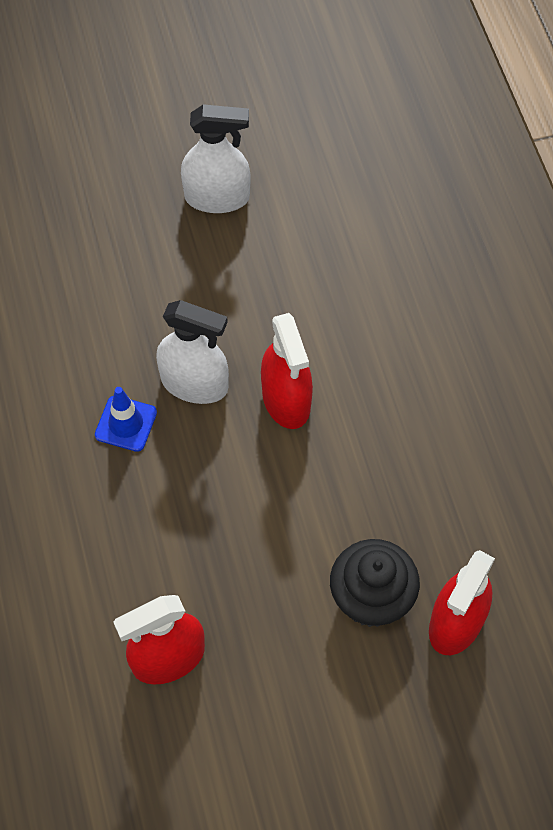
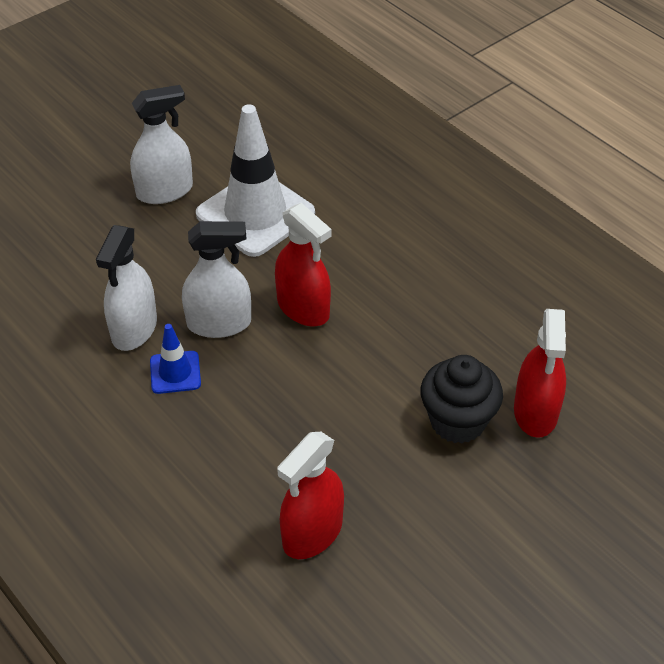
camera: 25 degrees left, 15 degrees down
(110, 356) = (134, 329): none -> white spray bottle
(295, 263) = (255, 214): none -> white traffic cone

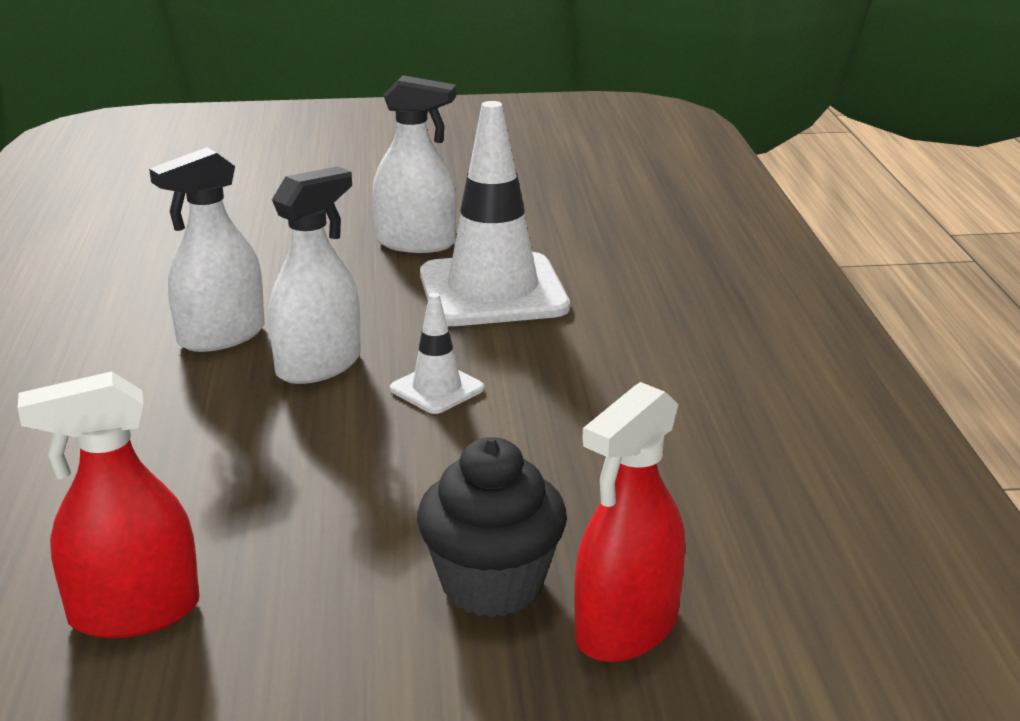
camera: 35 degrees right, 20 degrees down
(175, 372) = (208, 388): blue traffic cone -> none
(219, 323) = (319, 365): white spray bottle -> white spray bottle turned 75 degrees counterclockwise
(303, 308) = (437, 389): red spray bottle -> white traffic cone

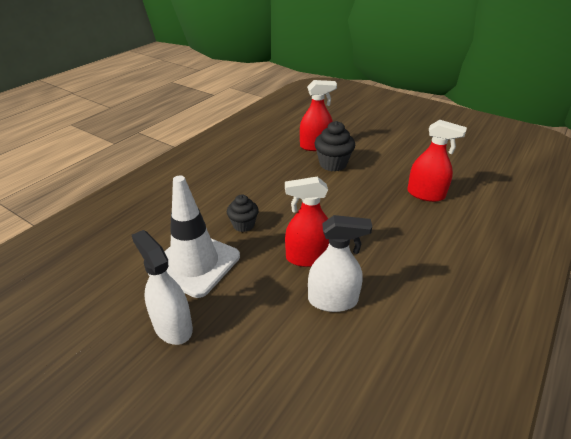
camera: 140 degrees left, 10 degrees up
(319, 365) = (308, 257): white spray bottle -> red spray bottle
(437, 389) = (279, 224): white traffic cone -> none
(501, 360) = (243, 225): none -> black cupcake

